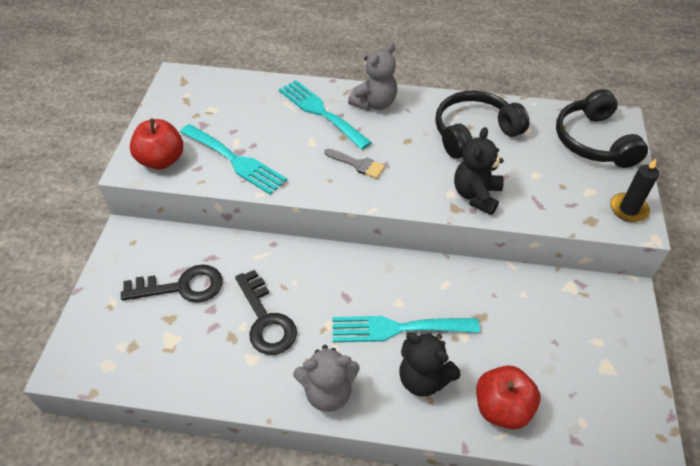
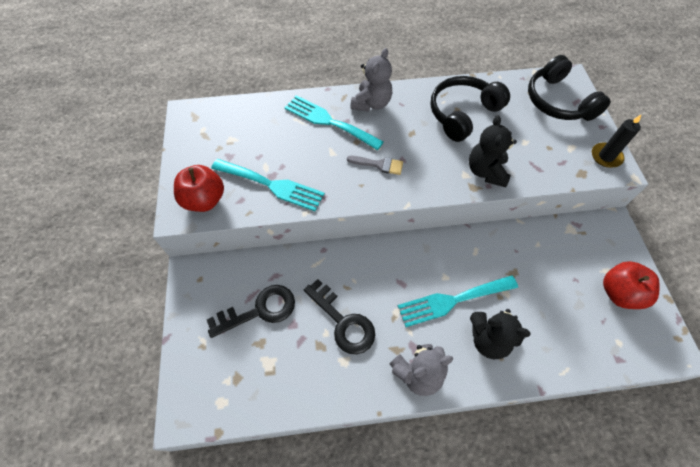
camera: 15 degrees left, 10 degrees up
(502, 408) = (556, 347): red apple -> red apple (619, 293)

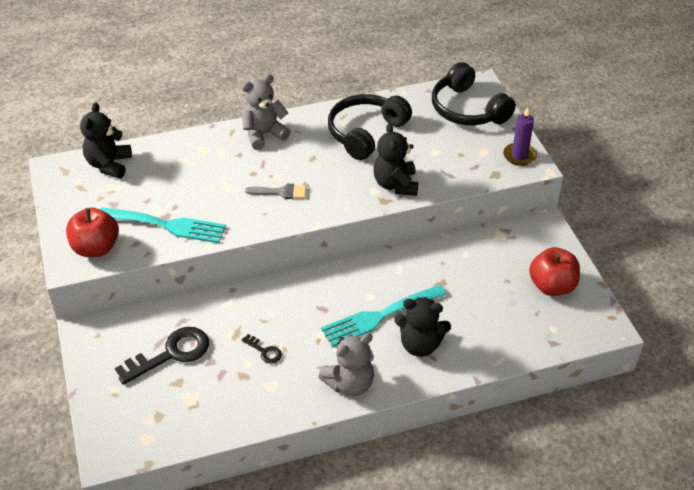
camera: 10 degrees left, 15 degrees down
(233, 116) = (109, 165): none -> black teddy bear
(328, 121) = (219, 157): turquoise fork -> none
(343, 322) = (264, 351): black key -> black key, size x0.48
(371, 103) = (264, 134): grey teddy bear -> grey teddy bear turned 135 degrees counterclockwise
(606, 156) = (519, 156): black candle -> purple candle

